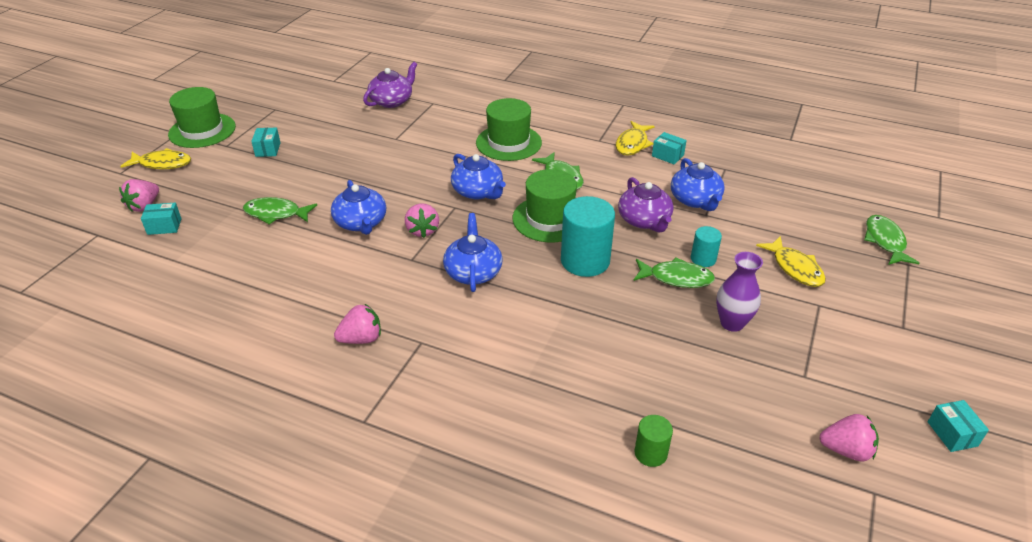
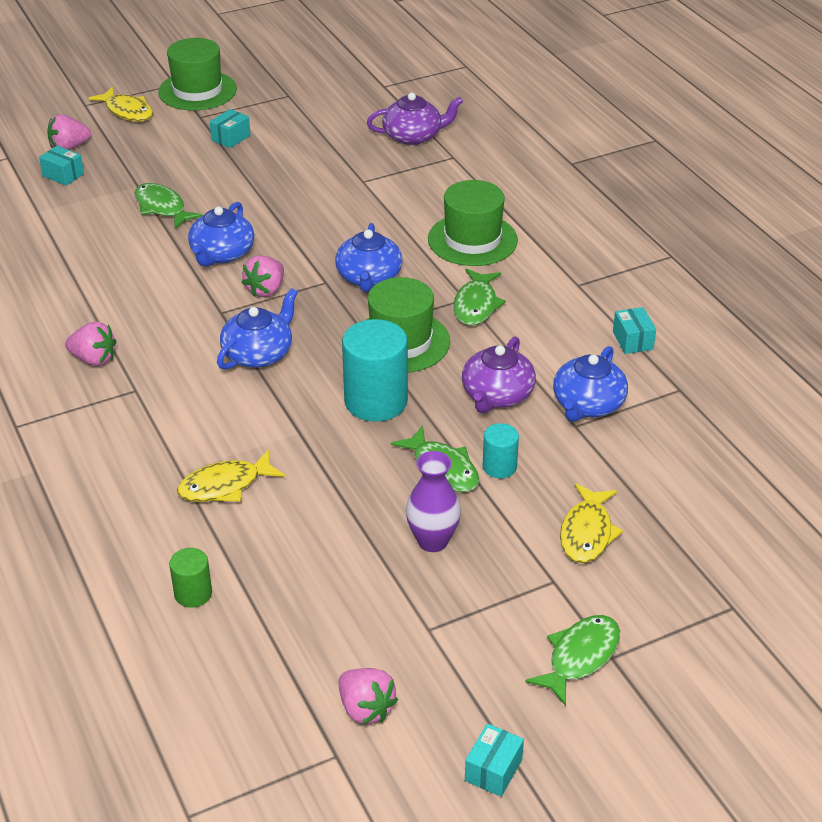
camera: 40 degrees right, 0 degrees up
(632, 144) = (611, 307): yellow fish -> yellow fish (225, 485)
(885, 241) = (746, 569): green fish -> green fish (580, 657)

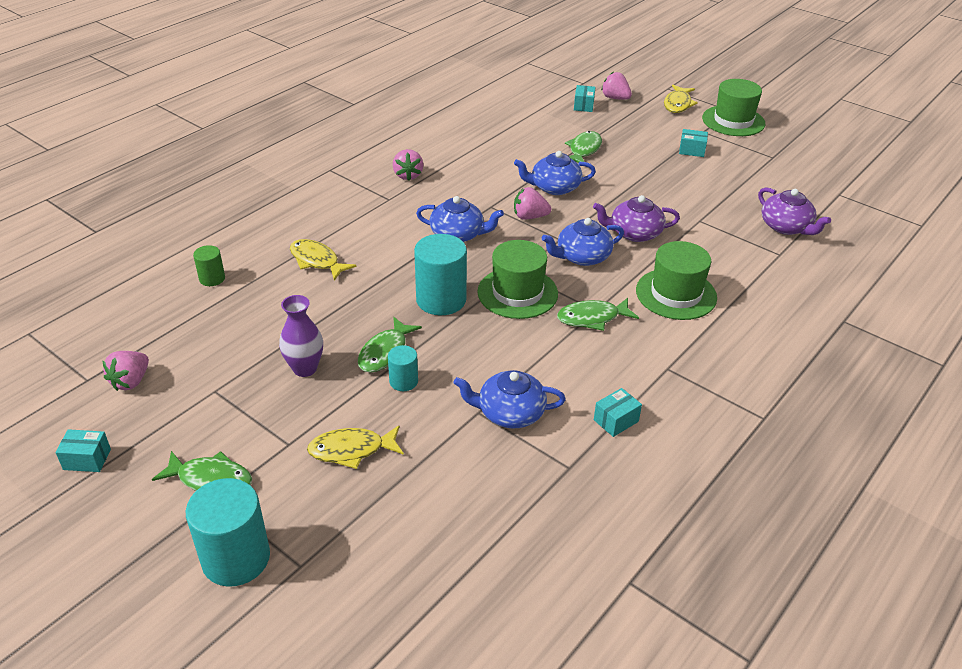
camera: 65 degrees right, 0 degrees up
(497, 395) = (487, 358): purple teapot -> purple teapot (634, 233)
(705, 655) = (236, 558): none -> turquoise cylinder

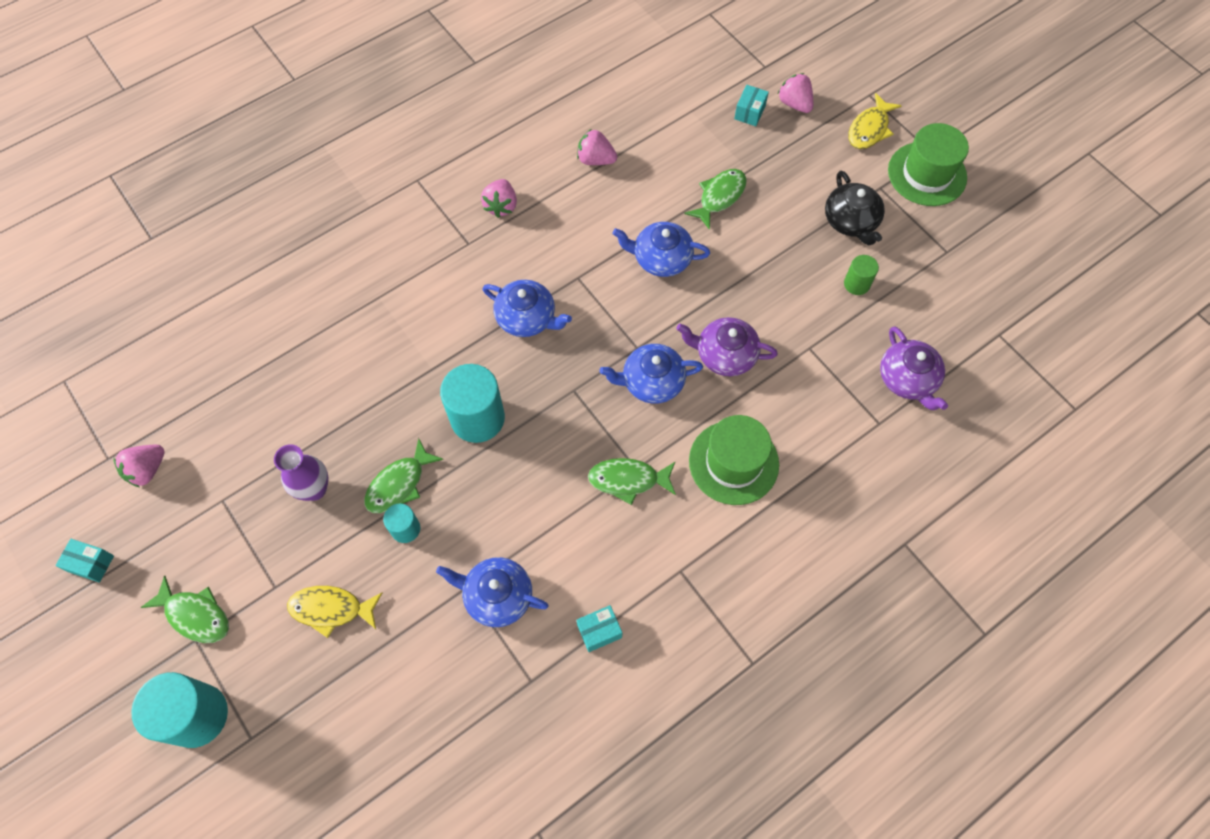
camera: 15 degrees right, 25 degrees up
(212, 279) = (253, 337): green cylinder -> green cylinder (856, 284)
(317, 261) = (365, 331): yellow fish -> none
(517, 293) = (561, 424): green hat -> none
(529, 217) = (616, 304): pink strawberry -> pink strawberry (595, 160)
(691, 150) = (851, 221): turquoise box -> black teapot

